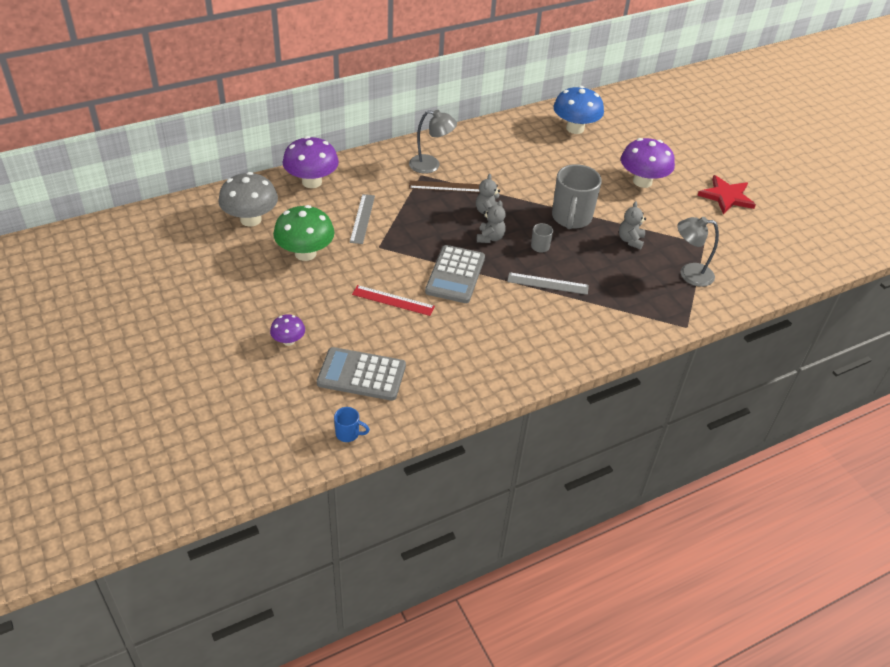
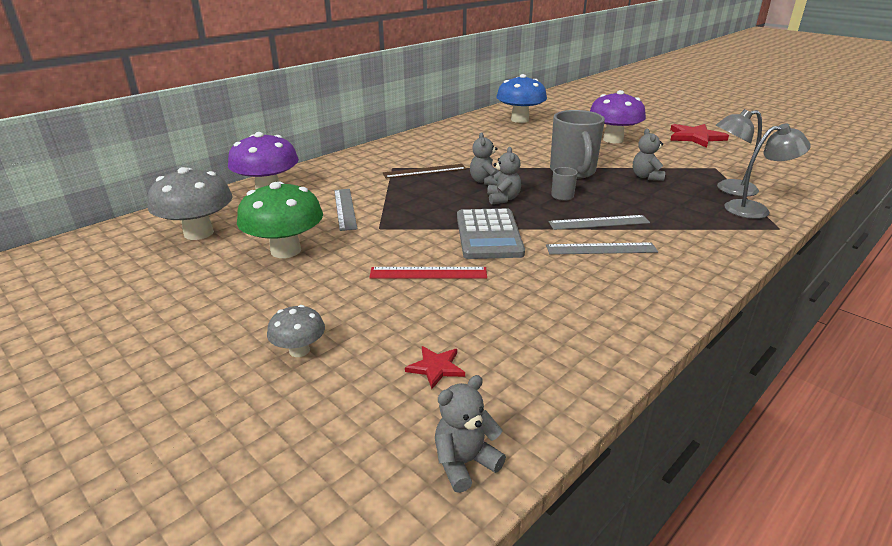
camera: 15 degrees left, 15 degrees down
(288, 341) = (299, 350): purple mushroom -> grey mushroom
(348, 434) = (464, 463): blue mug -> grey teddy bear
(361, 375) = (436, 367): grey calculator -> red star
(431, 165) = (399, 160): grey lamp -> grey lamp (755, 209)
(529, 310) = (601, 249): none -> grey ruler

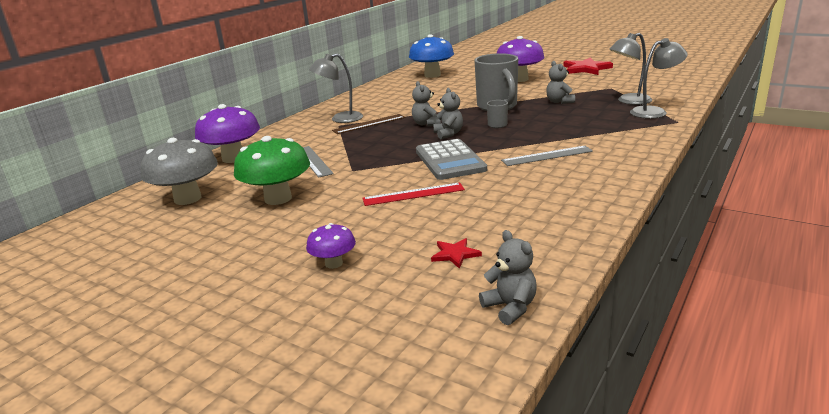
camera: 10 degrees left, 5 degrees down
(299, 350) = (334, 263): grey mushroom -> purple mushroom
(398, 160) = (340, 119): none -> grey lamp
(464, 463) = (510, 307): grey teddy bear -> grey teddy bear turned 105 degrees clockwise
(599, 222) = (536, 138): grey ruler -> none

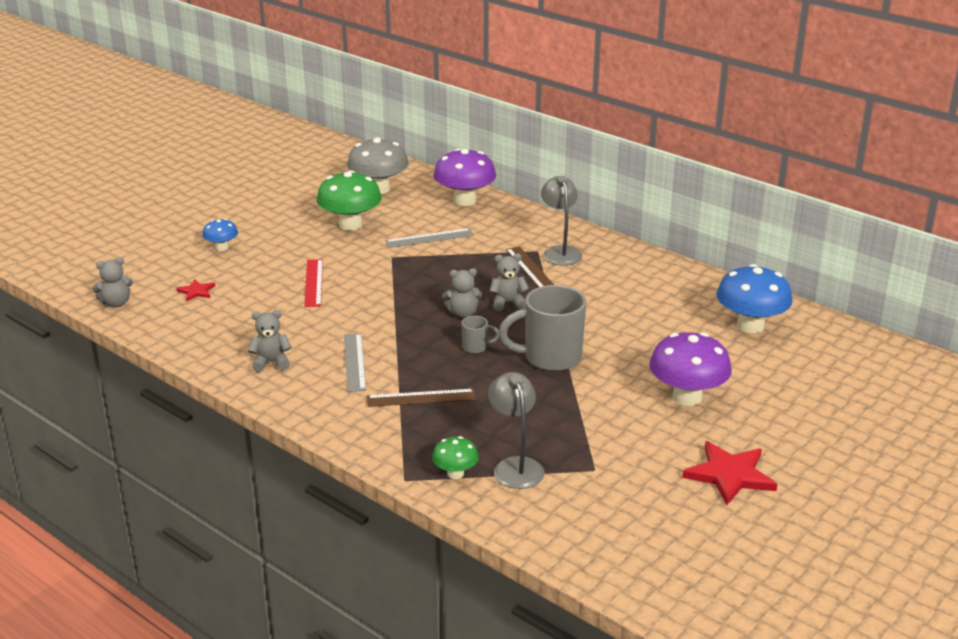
camera: 95 degrees right, 5 degrees up
(334, 263) = (222, 247): purple mushroom -> blue mushroom
(450, 160) = (381, 307): grey calculator -> none
(559, 102) = (546, 408): grey teddy bear -> grey teddy bear (271, 362)
(578, 130) = (421, 398): none -> brown ruler
(654, 112) = (455, 473): grey lamp -> green mushroom

